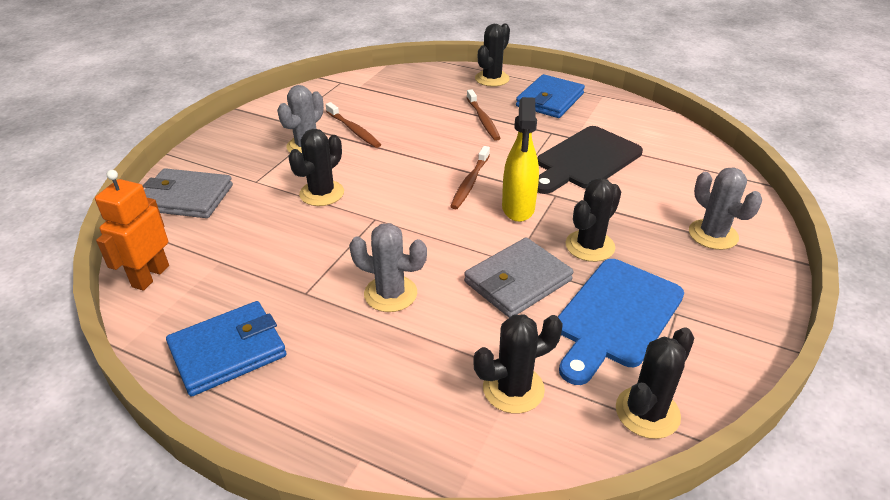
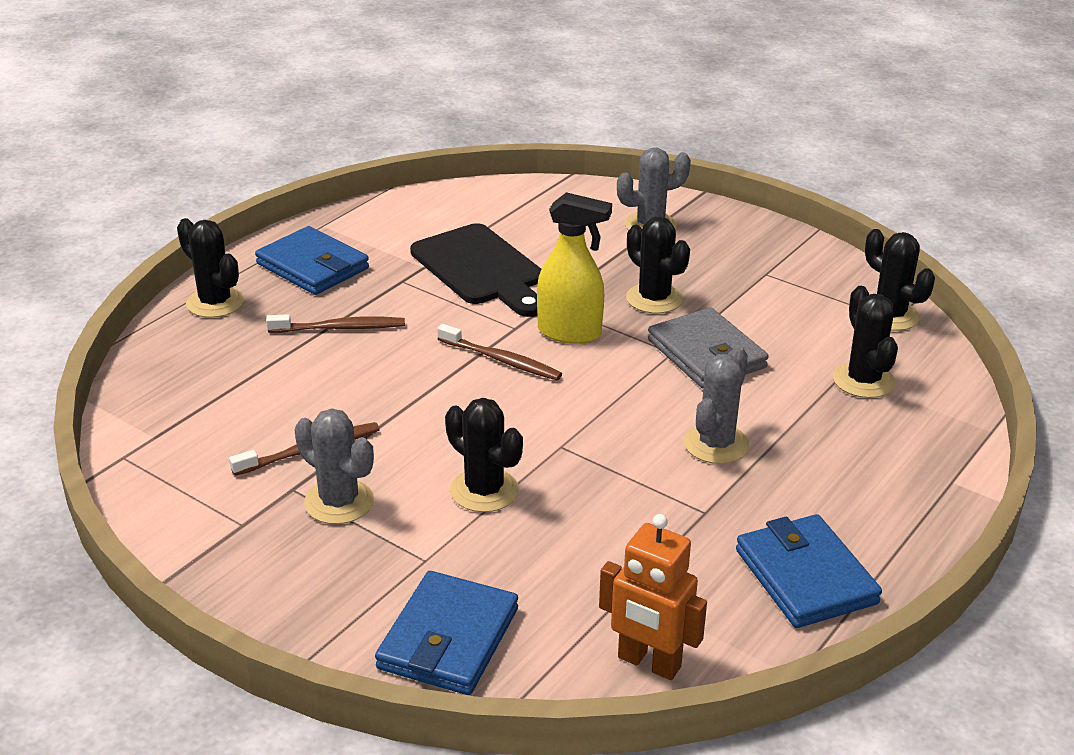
camera: 80 degrees left, 5 degrees down
(186, 198) = (448, 639): grey wallet -> blue wallet
(616, 316) = (768, 306): blue cutting board -> none

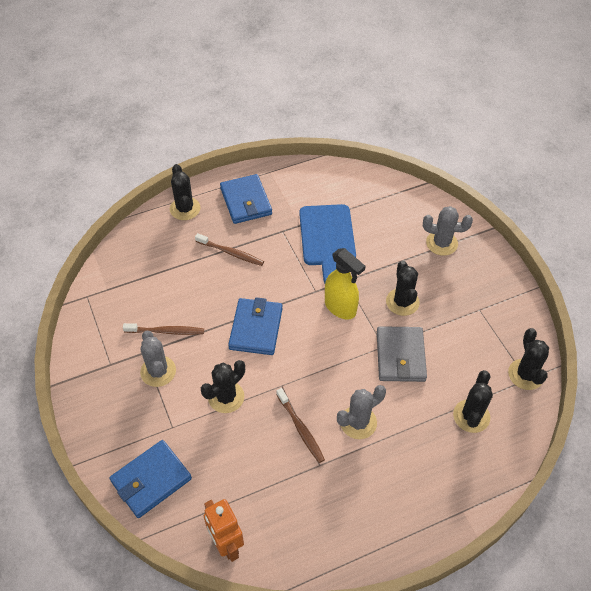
camera: 30 degrees right, 20 degrees up
(481, 269) = (327, 239): black cutting board -> blue cutting board
(484, 491) = (226, 397): black cactus -> black cactus turned 60 degrees clockwise
(501, 360) = (293, 311): brown toothbrush -> brown toothbrush (300, 428)
(805, 577) = (337, 532): blue wallet -> blue wallet (256, 328)

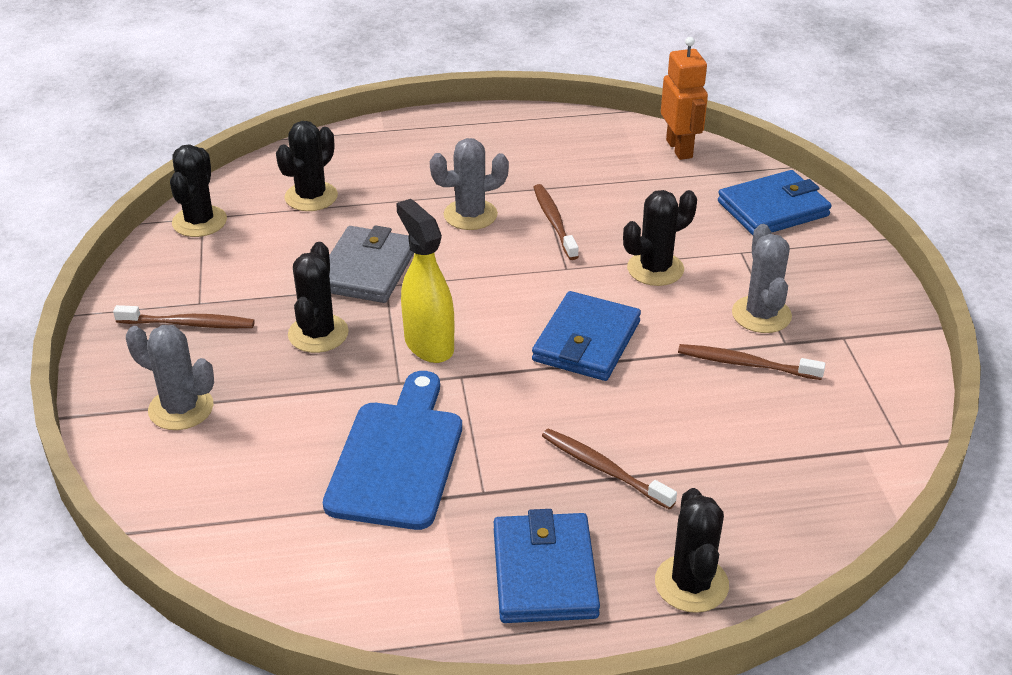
camera: 165 degrees left, 15 degrees down
(474, 293) = (188, 324): none -> brown toothbrush

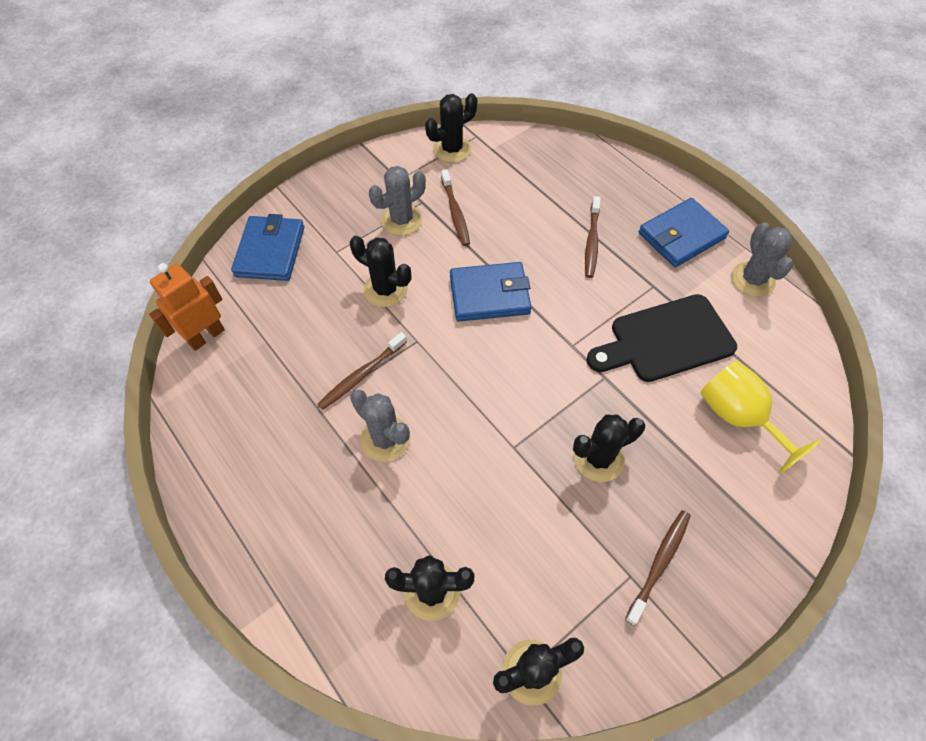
camera: 120 degrees left, 20 degrees up
(181, 408) = (736, 496): grey cactus -> grey cactus (752, 280)
(188, 324) = (659, 564): brown toothbrush -> brown toothbrush turned 60 degrees clockwise
(250, 462) = (738, 417): none -> yellow goblet
(367, 269) = (504, 472): grey wallet -> none
(397, 457) = (665, 340): blue cutting board -> black cutting board
(428, 344) = (557, 380): yellow spray bottle -> none
(691, 584) = (636, 181): black cactus -> black cactus (452, 149)
(773, 209) = (270, 251): blue wallet -> blue wallet turned 60 degrees clockwise

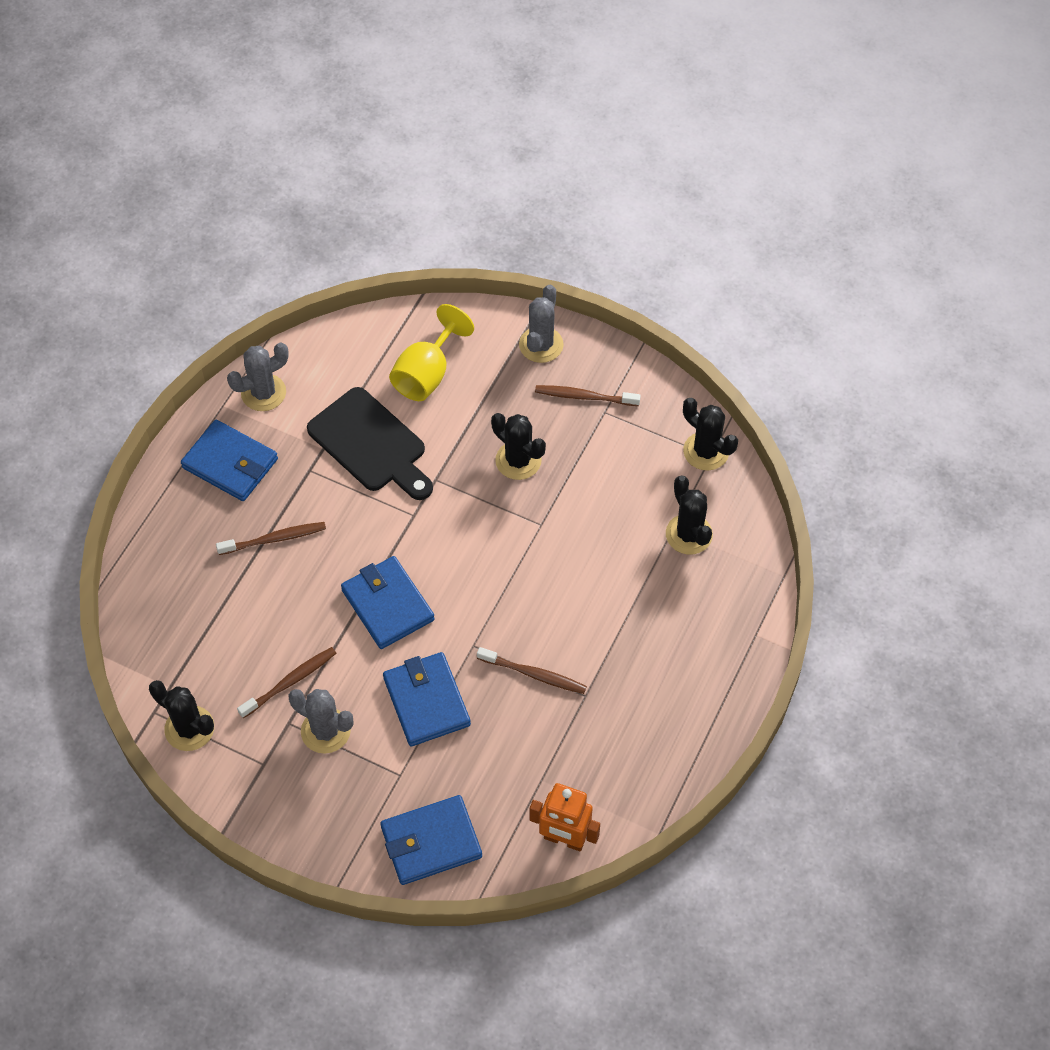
camera: 115 degrees left, 0 degrees up
(385, 289) = (426, 701): black cactus -> blue wallet
(385, 439) = (585, 624): grey cactus -> grey cactus (541, 345)

